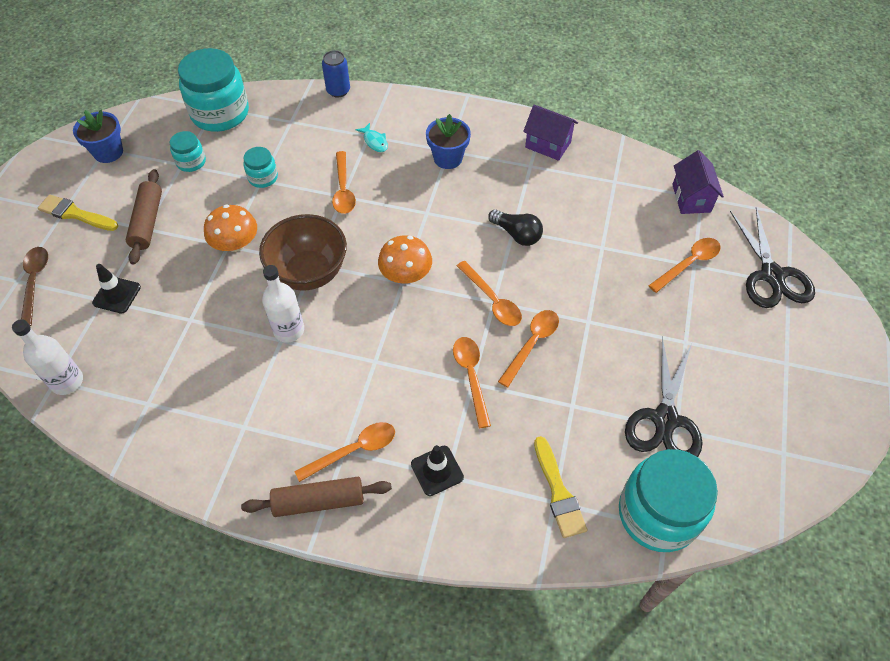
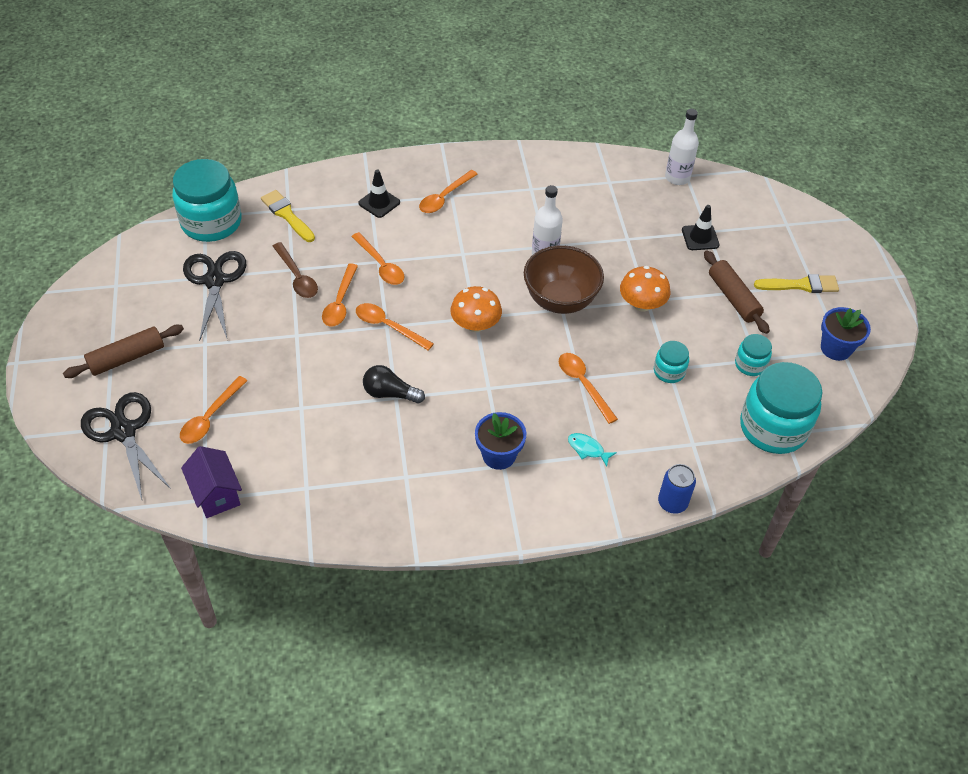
camera: 155 degrees right, 5 degrees down
(35, 282) = (772, 227): brown spoon -> brown spoon (297, 277)
(319, 501) = (451, 166): brown rolling pin -> brown rolling pin (127, 358)
(548, 145) = (396, 511): purple house -> none

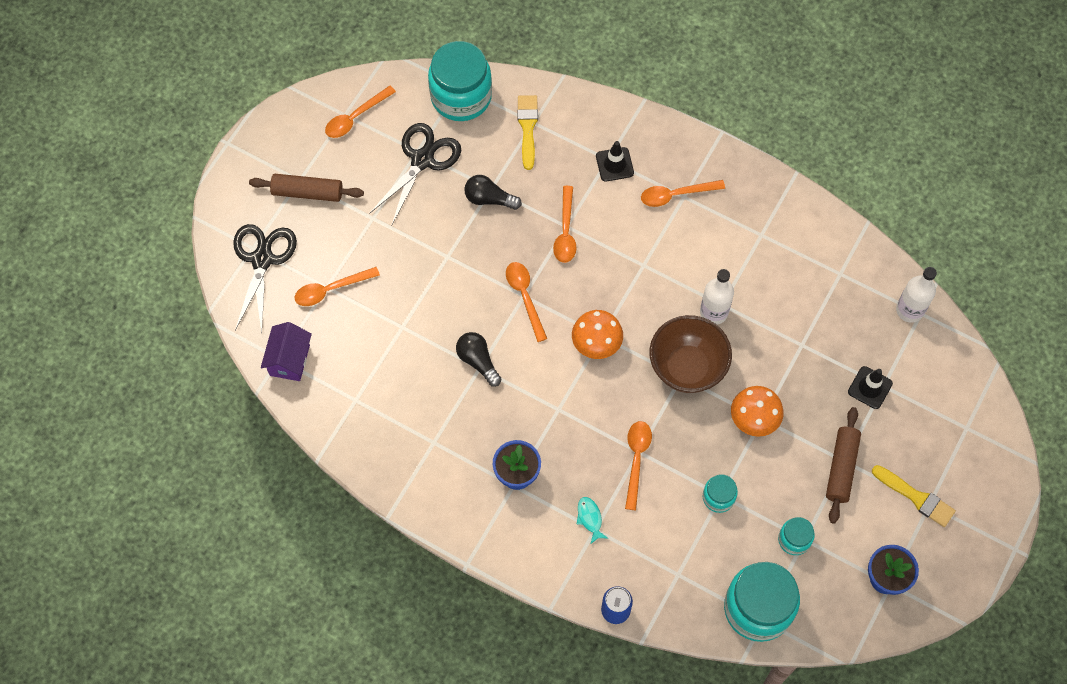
camera: 40 degrees right, 15 degrees up
(297, 277) = (489, 199): brown spoon -> black light bulb
(340, 302) = (504, 247): orange spoon -> orange spoon (355, 117)

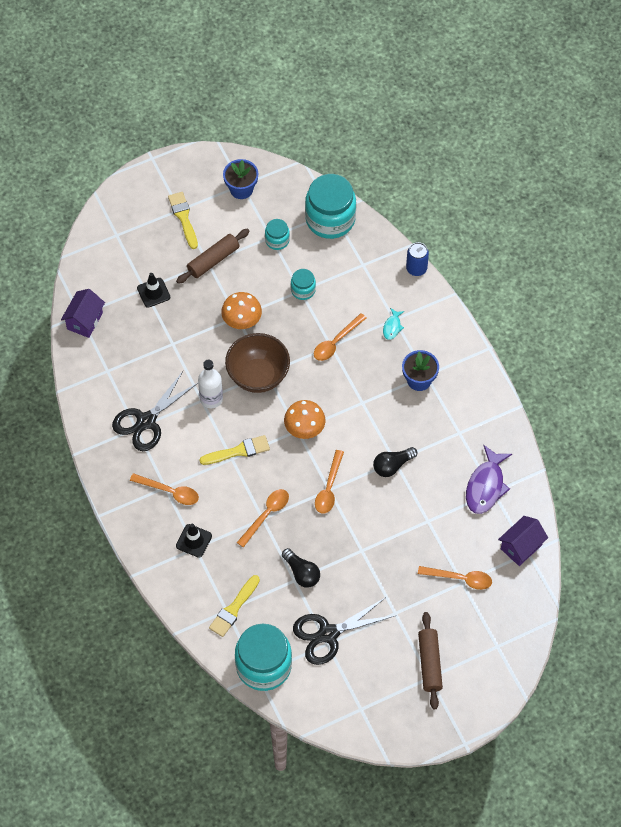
camera: 145 degrees left, 5 degrees down
(262, 259) = (495, 632): black scissors -> black scissors (146, 421)
(307, 192) = (429, 663): brown rolling pin -> brown rolling pin turned 45 degrees clockwise
(355, 117) = (354, 701): orange spoon -> none
(367, 401) = (486, 486): none -> purple fish
(478, 361) = (392, 465): black light bulb -> black light bulb turned 60 degrees clockwise
(643, 276) = (238, 451): none -> yellow brush
(909, 310) = (85, 321): white bottle -> purple house

